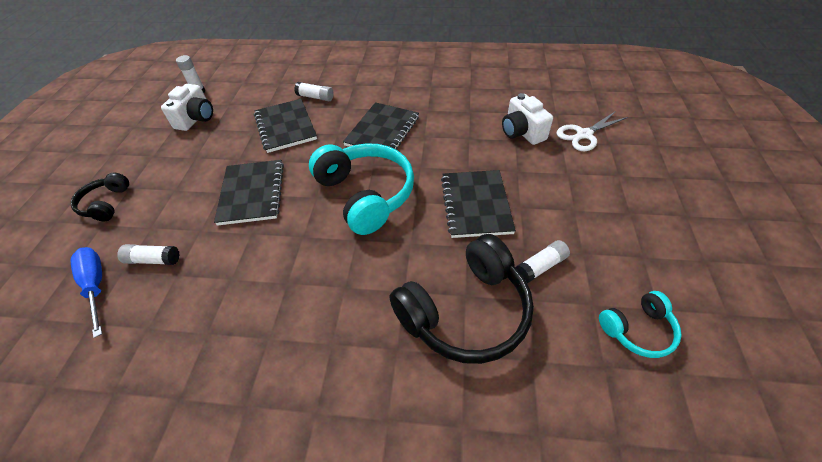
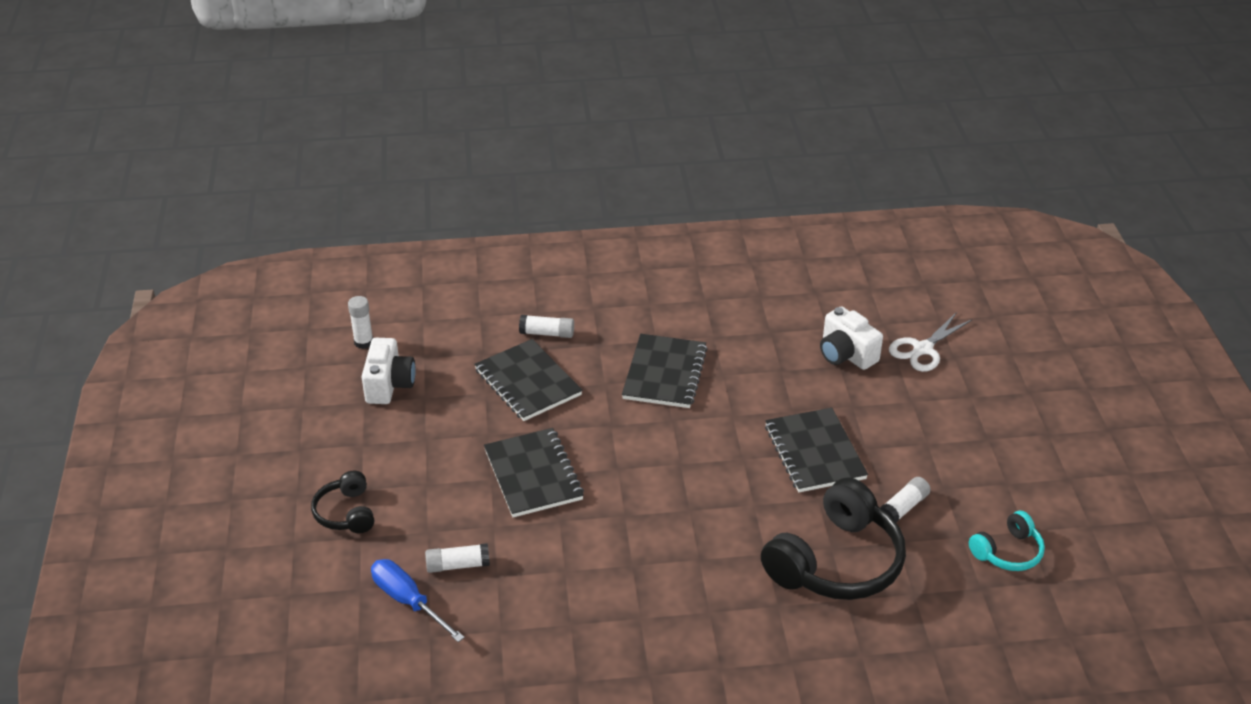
camera: 15 degrees left, 10 degrees down
(366, 194) = (678, 457): turquoise headphones -> none

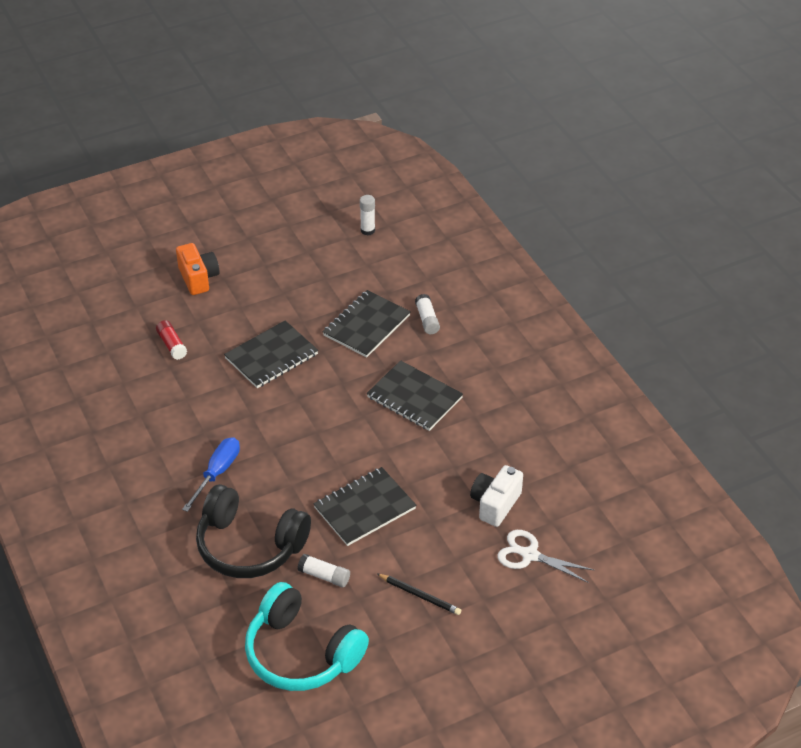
camera: 70 degrees right, 5 degrees up
(346, 513) = (198, 278): black headphones -> orange camera
(389, 385) = (329, 257): white camera -> none
(408, 601) = (132, 332): blue screwdriver -> blue screwdriver (217, 473)
(458, 565) = (172, 345): white glue stick -> red glue stick
(664, 373) = (414, 397): black notebook -> black notebook turned 45 degrees clockwise
(953, 440) = (419, 595): none -> black pencil
(1008, 552) = (301, 653): turquoise headphones -> turquoise headphones, size x1.94

